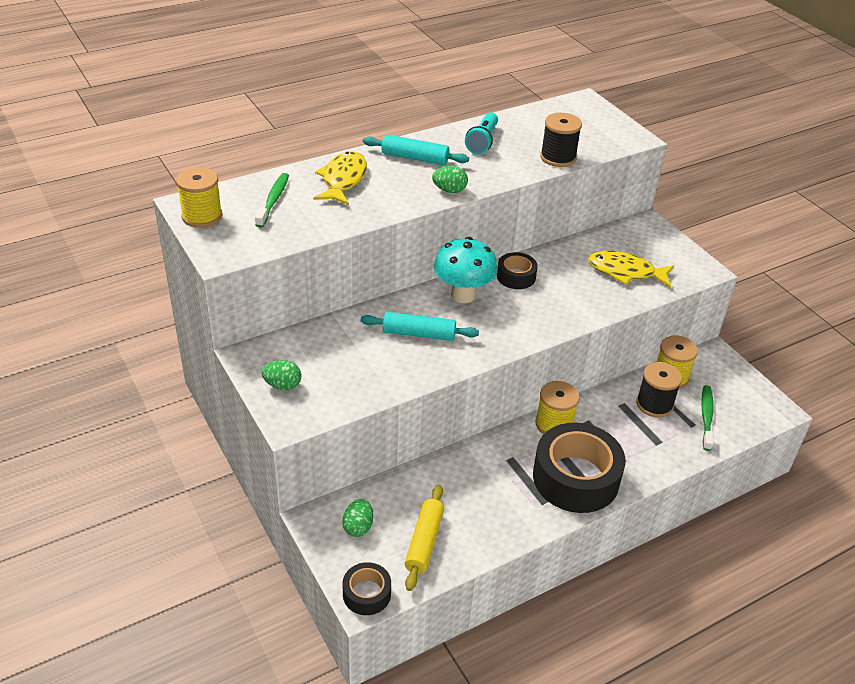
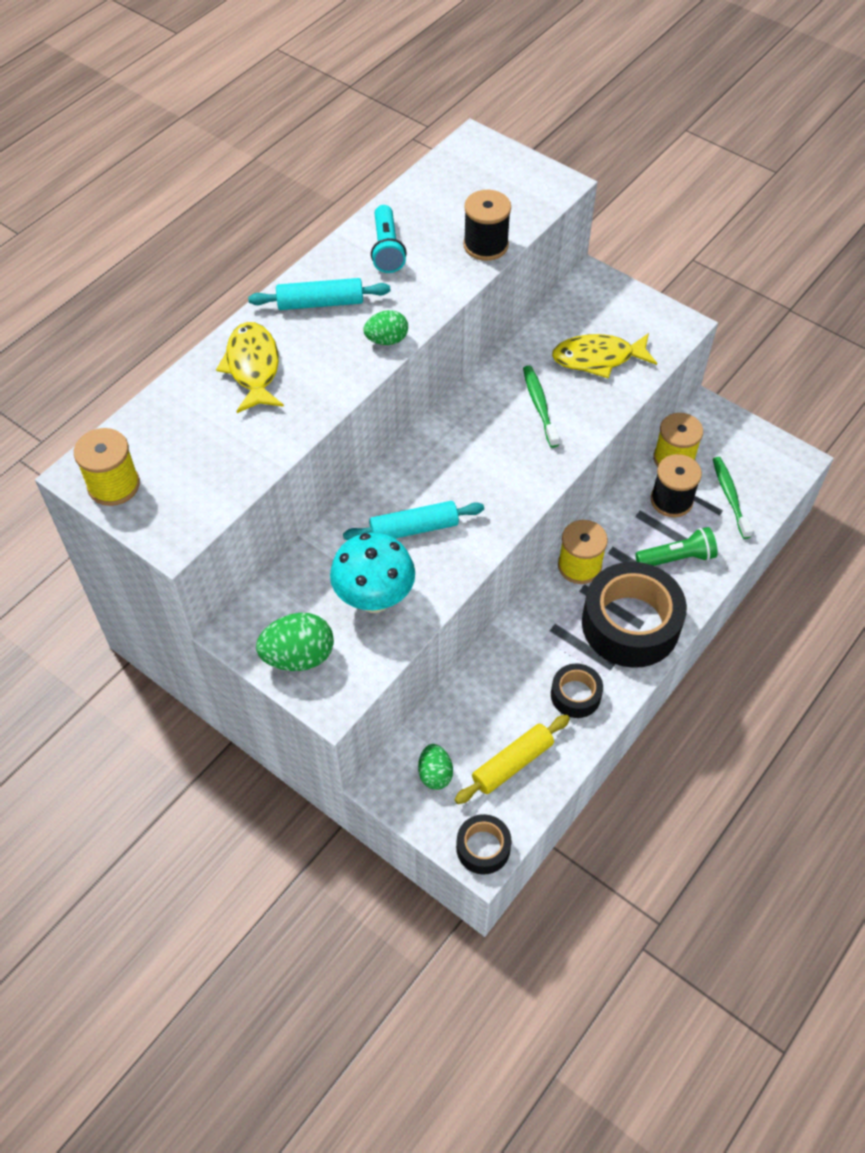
camera: 20 degrees left, 15 degrees up
(273, 200) = (187, 429): green toothbrush -> green toothbrush (539, 405)
(282, 385) = (298, 656): green egg -> green egg, size x1.59
(424, 542) = (512, 764): yellow rolling pin -> yellow rolling pin turned 60 degrees clockwise
(463, 295) = (436, 456): turquoise mushroom -> turquoise mushroom (374, 599)
(516, 276) = (482, 408): black tape -> black tape (575, 695)
(639, 445) = (677, 558): none -> green flashlight

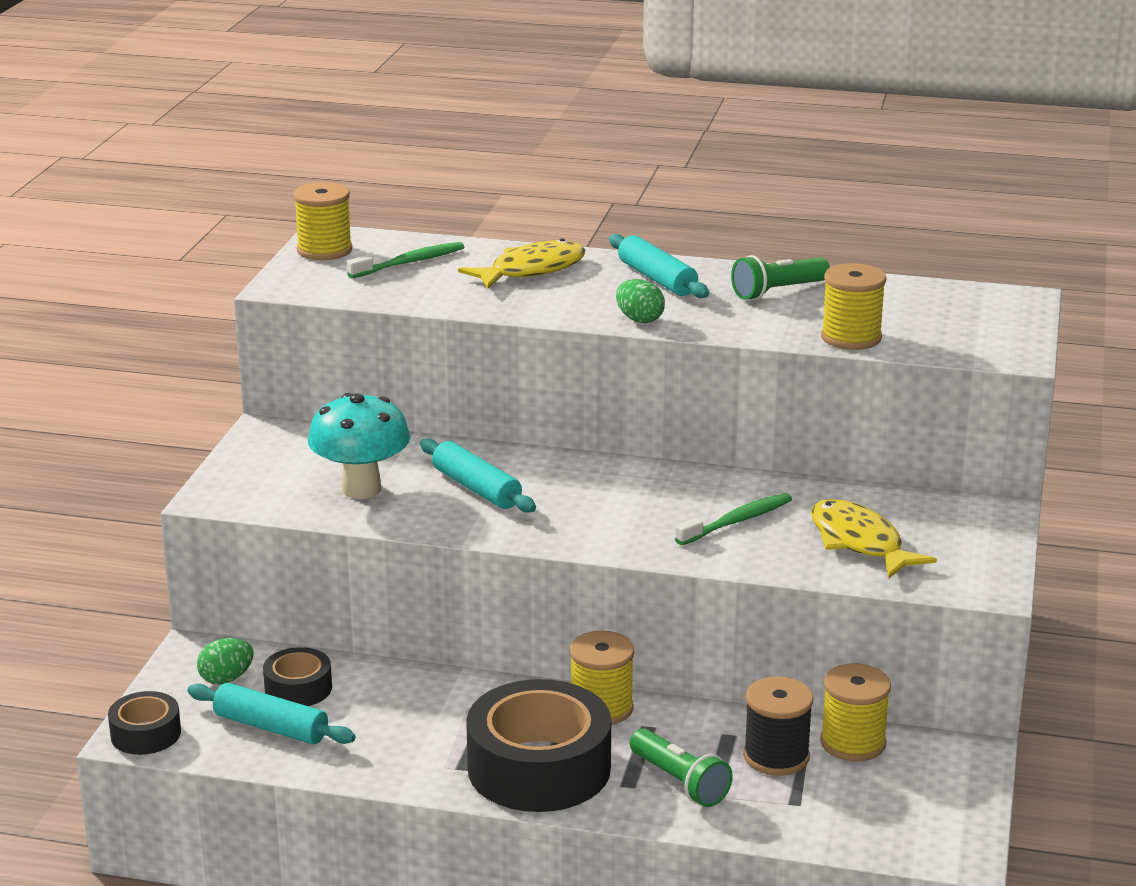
camera: 65 degrees right, 30 degrees down
(298, 656) = (257, 467): green egg -> none
(387, 249) = (778, 292): turquoise flashlight -> green flashlight
(485, 245) = (851, 338): black spool -> yellow spool
(512, 764) = (271, 727): yellow rolling pin -> turquoise rolling pin
(575, 695) = (399, 750): black tape -> black tape (298, 688)
(730, 496) = (830, 805): green toothbrush -> green toothbrush (409, 263)

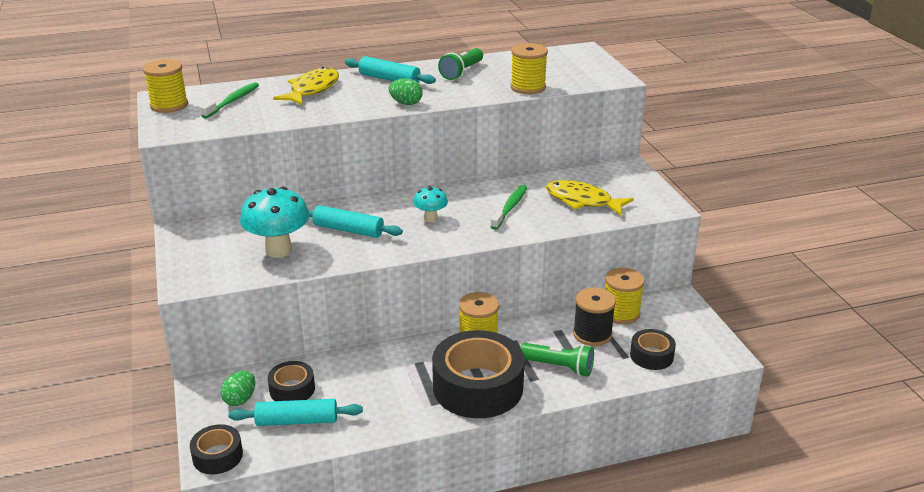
camera: 30 degrees left, 5 degrees up
(604, 504) = (430, 218): none -> turquoise mushroom
(836, 815) = (651, 356): none -> black tape

